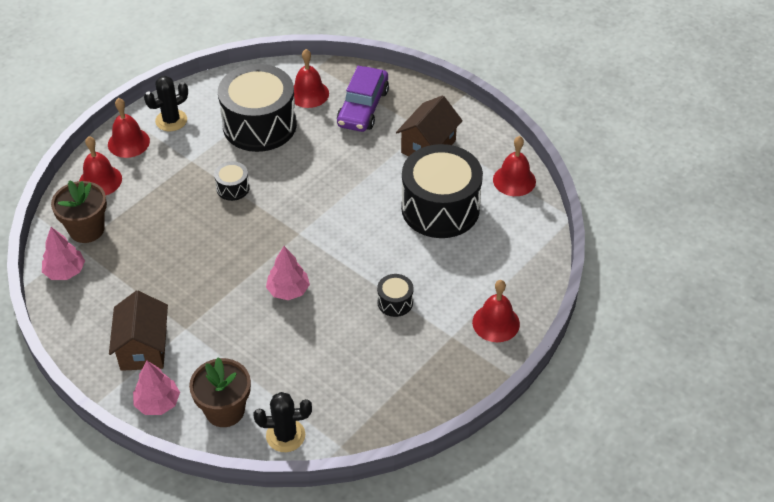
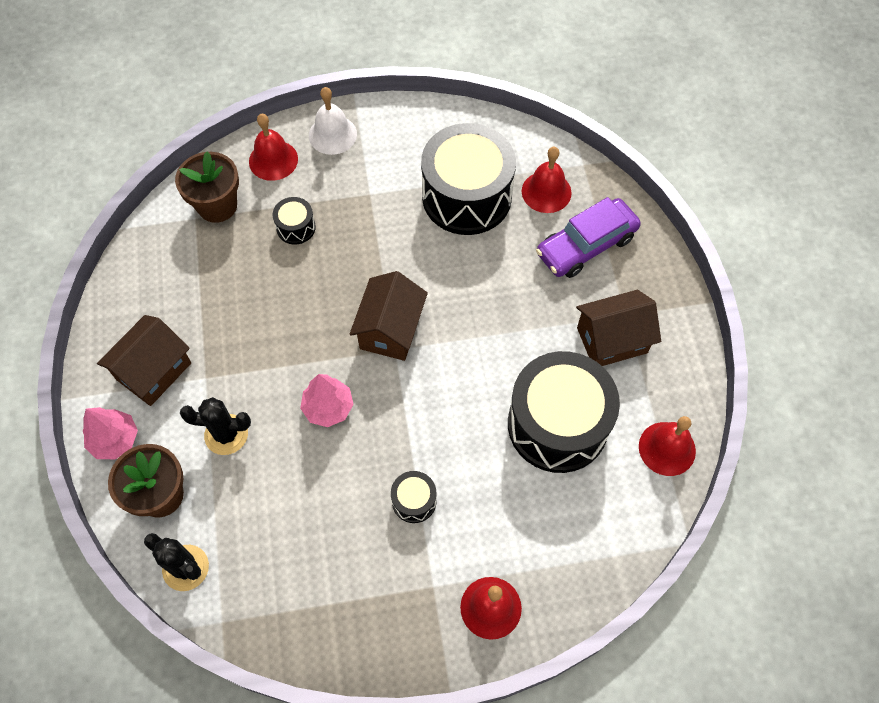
camera: 40 degrees right, 15 degrees up
(65, 271) = (162, 238): pink tree -> none
(128, 142) = (332, 134): red bell -> white bell
(171, 120) = (390, 135): black cactus -> black cactus (226, 434)
(233, 188) = (379, 252): black drum -> black drum (296, 227)
(285, 224) = (390, 330): none -> brown house

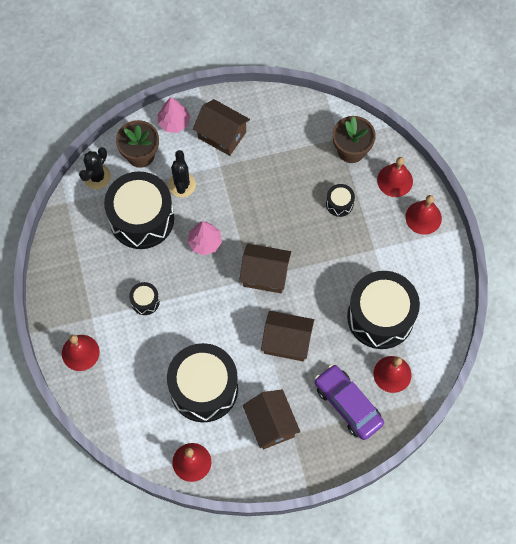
camera: 85 degrees right, 5 degrees up
(273, 499) = (141, 218): none -> black drum
(332, 134) = (423, 217): white bell -> red bell
(494, 310) = (287, 342): none -> brown house

